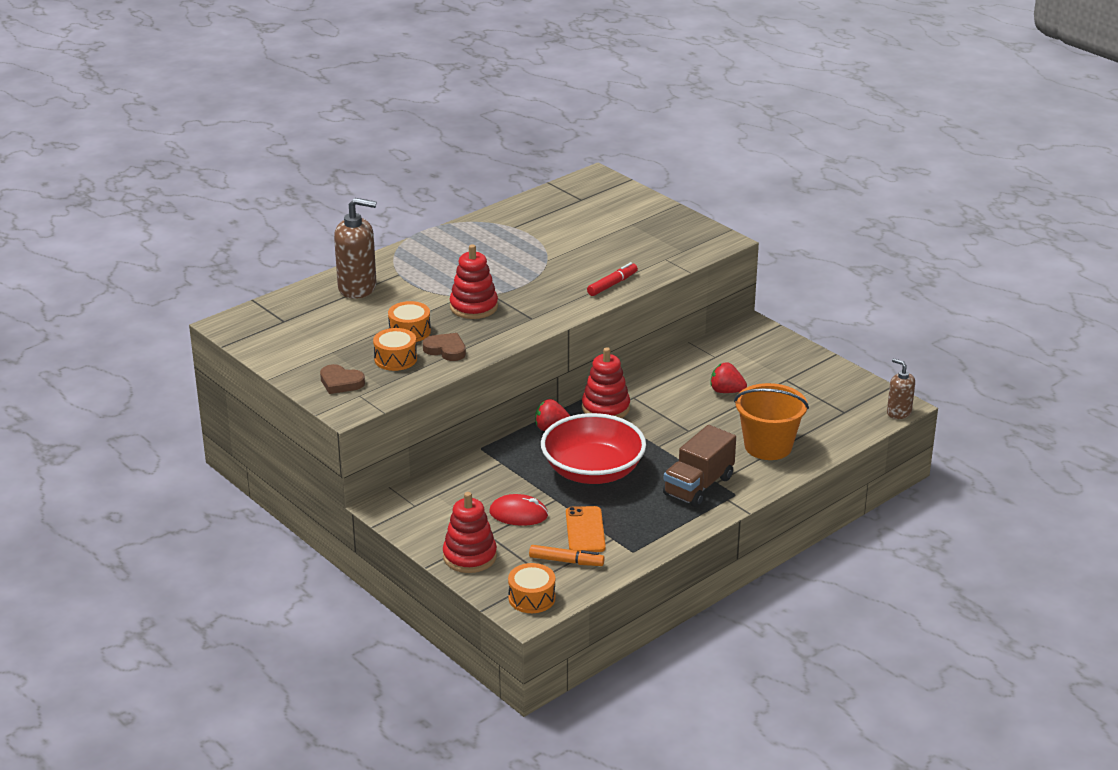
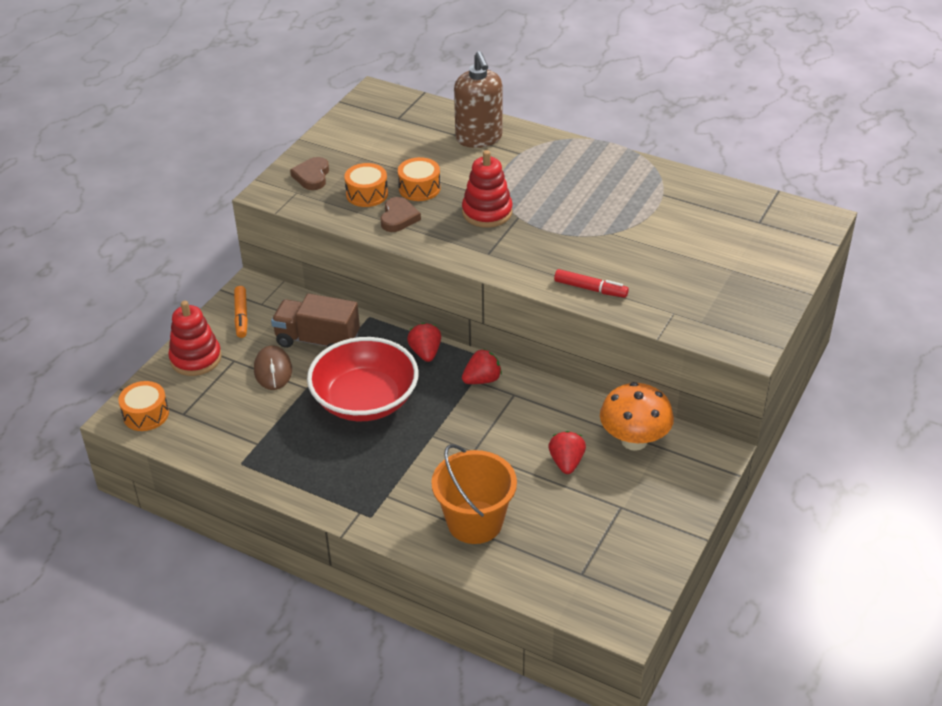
camera: 70 degrees right, 10 degrees up
(518, 514) = (273, 370): red mouse -> brown mouse
(566, 561) = (209, 422): orange marker -> orange marker (241, 316)
(585, 530) = (264, 421): orange phone -> none
(605, 408) = (482, 380): red stacking toy -> red strawberry
(698, 486) = (373, 484): brown truck -> brown truck (317, 340)
(720, 357) = (634, 440): none -> orange mushroom
(898, 412) = (608, 626): brown soap dispenser -> none

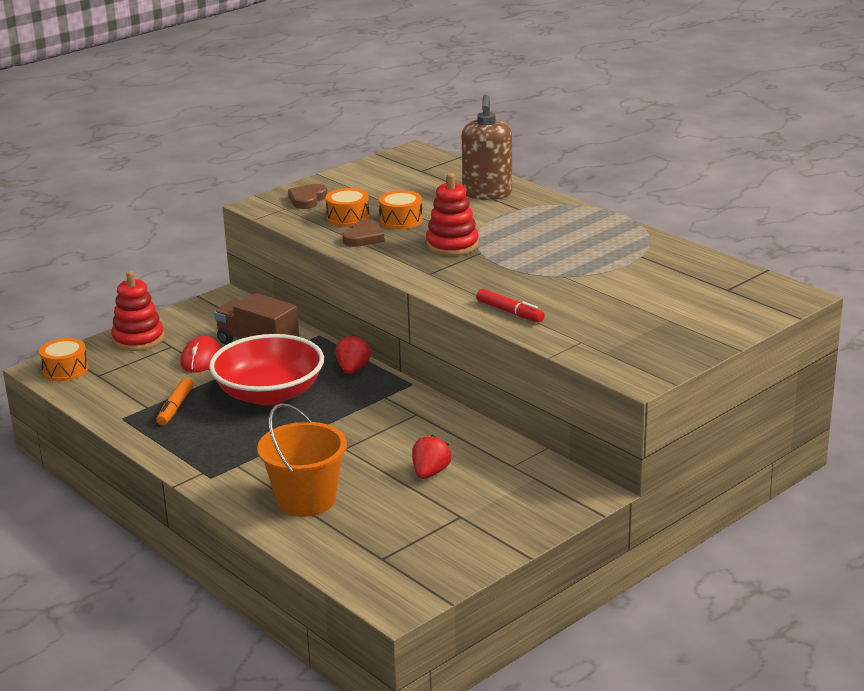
camera: 20 degrees right, 15 degrees down
(241, 316) = (201, 316): orange marker -> orange marker (175, 407)
(273, 370) = (201, 358): brown mouse -> red mouse
(482, 380) = (393, 398): red strawberry -> none
(634, 440) = (512, 469): orange mushroom -> none

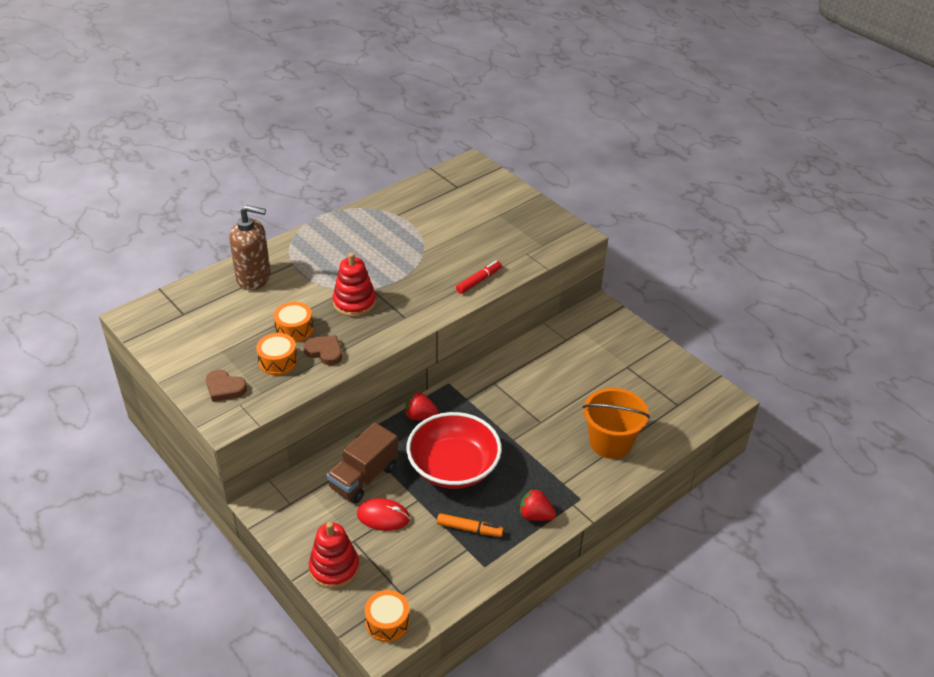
camera: 90 degrees left, 15 degrees up
(430, 473) = (575, 378): red strawberry -> red strawberry (535, 515)

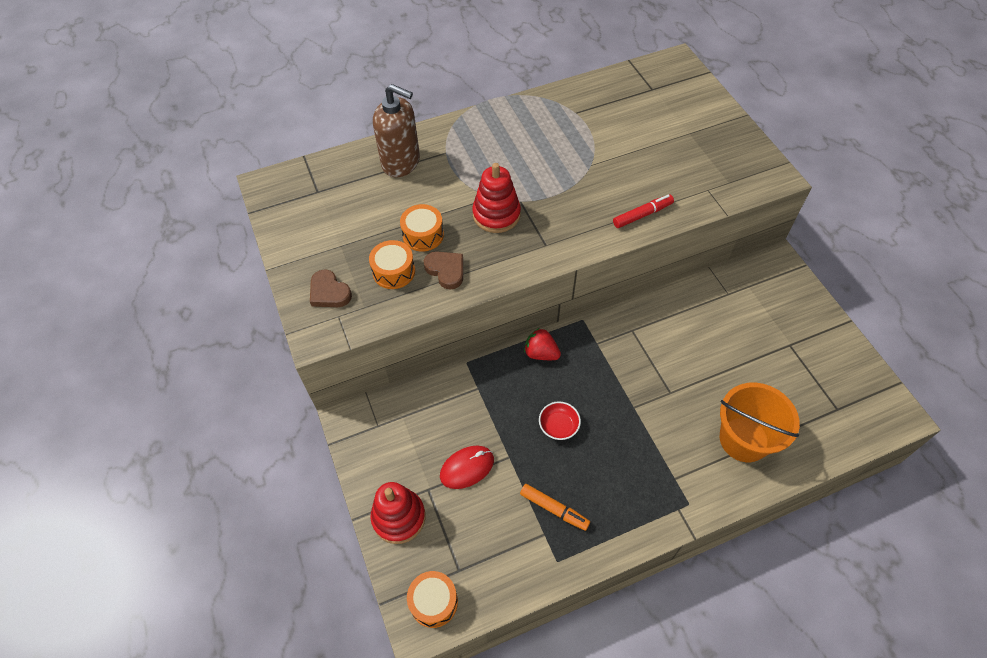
camera: 20 degrees right, 15 degrees up
(364, 477) = (461, 414): brown truck -> none
(383, 516) = (467, 468): red mouse -> red mouse turned 60 degrees counterclockwise
(453, 467) = (558, 426): red bowl -> red bowl, size x0.40
(535, 515) = (632, 512): red strawberry -> none

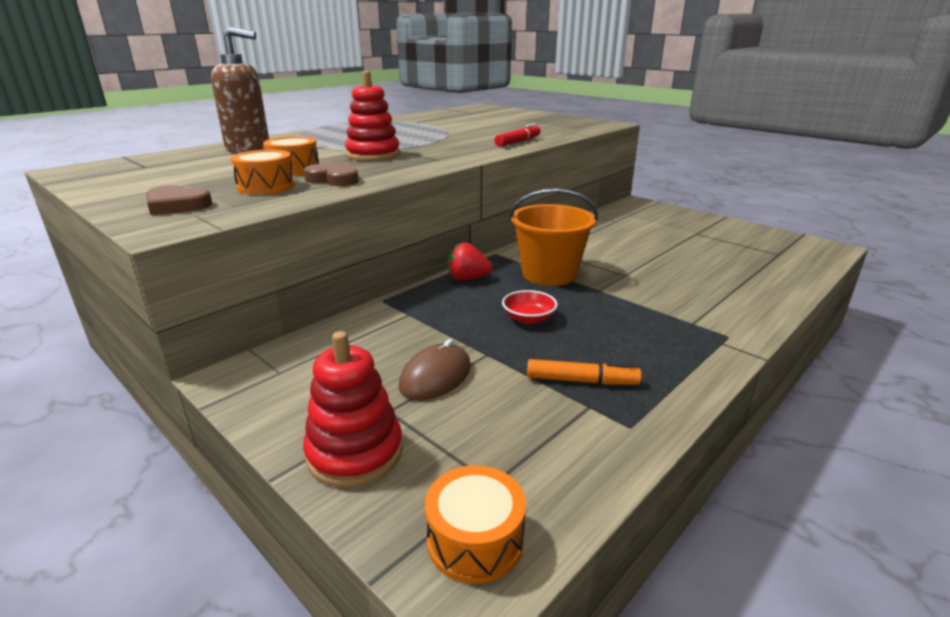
camera: 25 degrees left, 30 degrees down
(467, 468) = (435, 376): red mouse -> brown mouse
(744, 439) = (725, 285): orange bucket -> orange bucket (549, 274)

